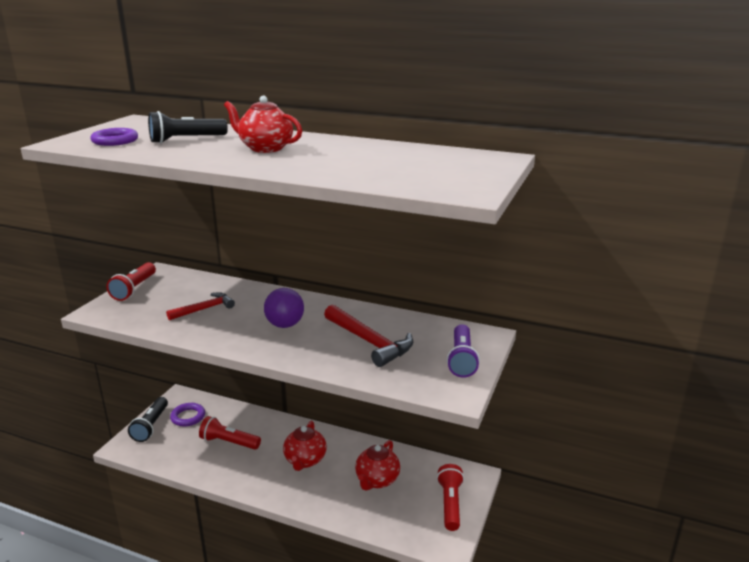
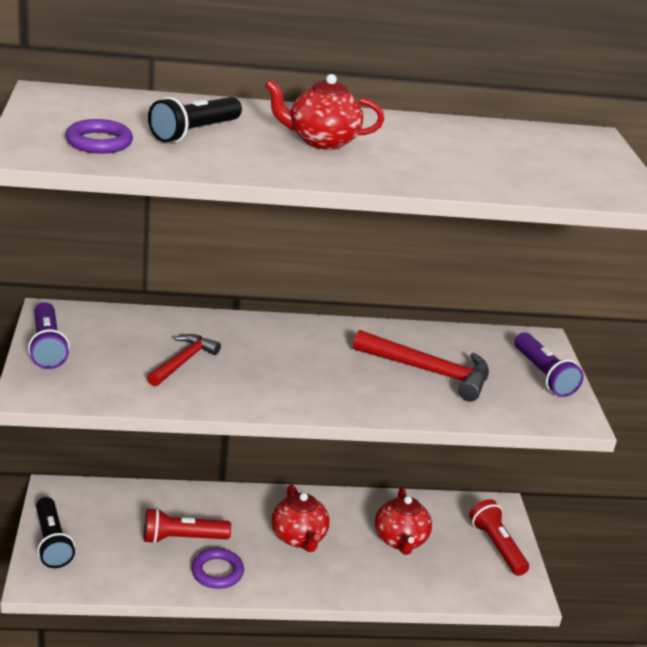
camera: 30 degrees left, 5 degrees up
(134, 289) = (47, 347): red flashlight -> purple flashlight
(188, 417) = (95, 517): purple ring -> purple ring (217, 572)
(285, 325) = (310, 366): purple ball -> none

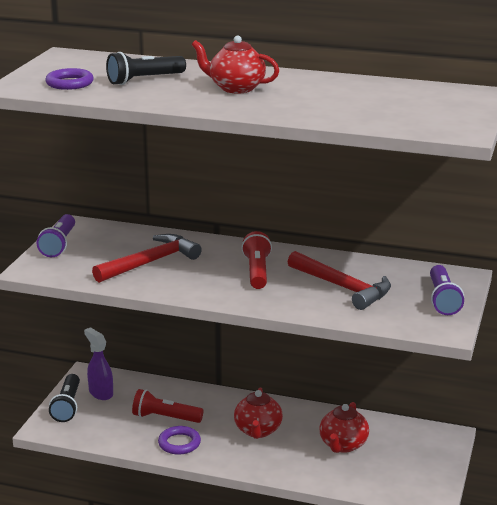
camera: 25 degrees right, 5 degrees down
(85, 516) = (100, 393): none -> purple spray bottle
(183, 361) = (150, 262): red hammer -> red hammer, size x1.56
(497, 546) = (427, 462): red flashlight -> red flashlight (257, 272)

